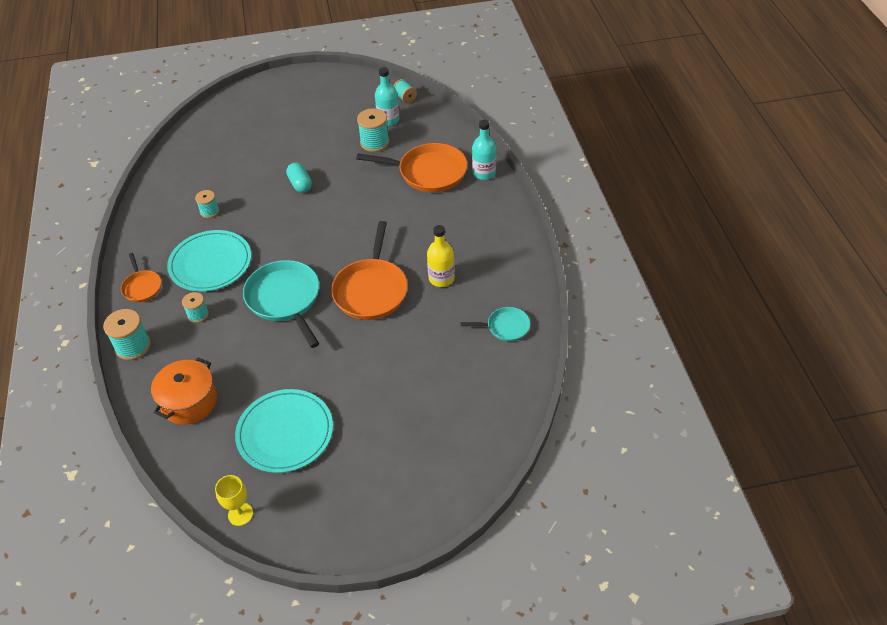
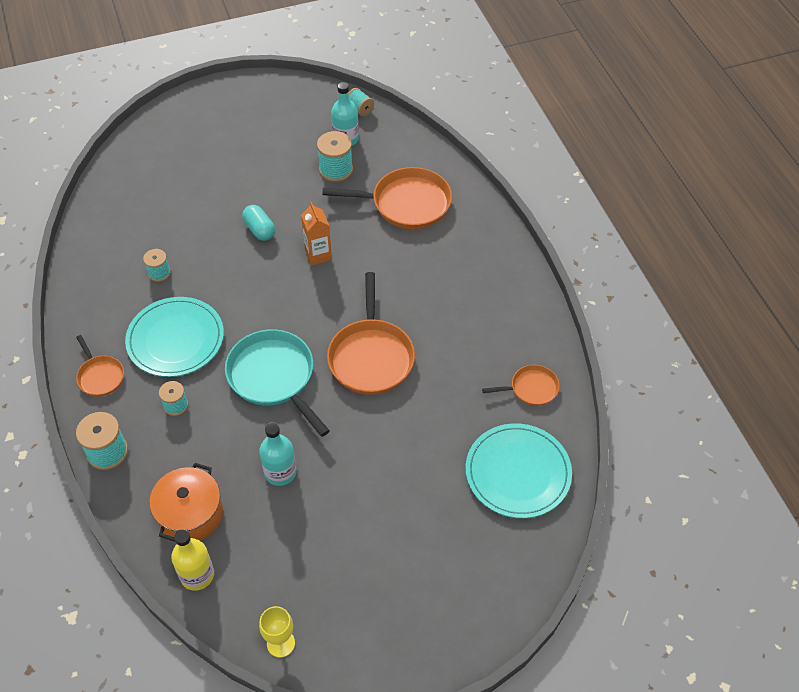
camera: 10 degrees left, 5 degrees up
(285, 433) = (310, 540): turquoise plate -> turquoise plate (518, 472)
(344, 207) = (318, 255): none -> orange carton
(441, 278) = (448, 335): yellow bottle -> yellow bottle (197, 575)
(484, 173) = (470, 199): turquoise bottle -> turquoise bottle (280, 472)
(505, 327) = (531, 388): turquoise pan -> orange pan

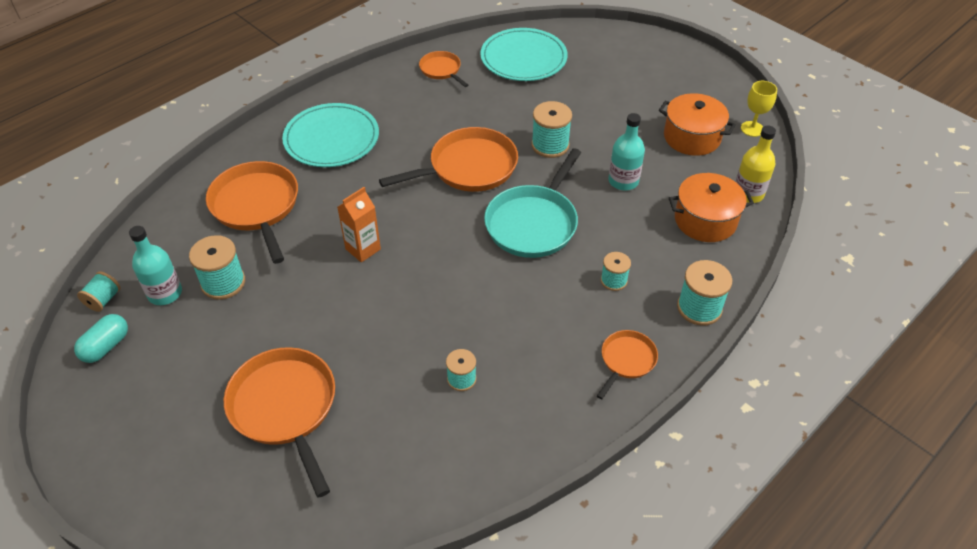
camera: 115 degrees left, 5 degrees down
(175, 339) = (540, 318): turquoise plate -> turquoise plate (331, 138)
(205, 178) = (285, 407): none -> orange pan
(259, 230) = (350, 313): turquoise capsule -> turquoise capsule (106, 346)
(303, 571) = (692, 137): none -> orange pot
(364, 434) = (550, 145): none -> turquoise spool

